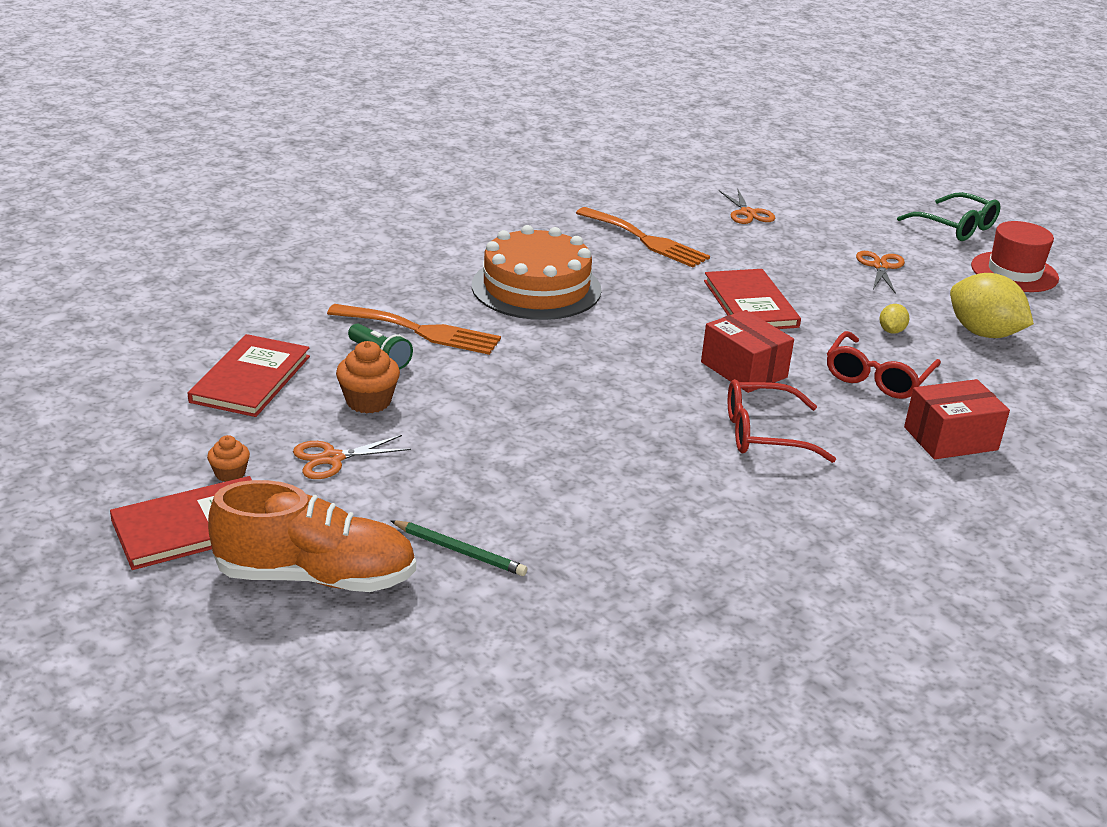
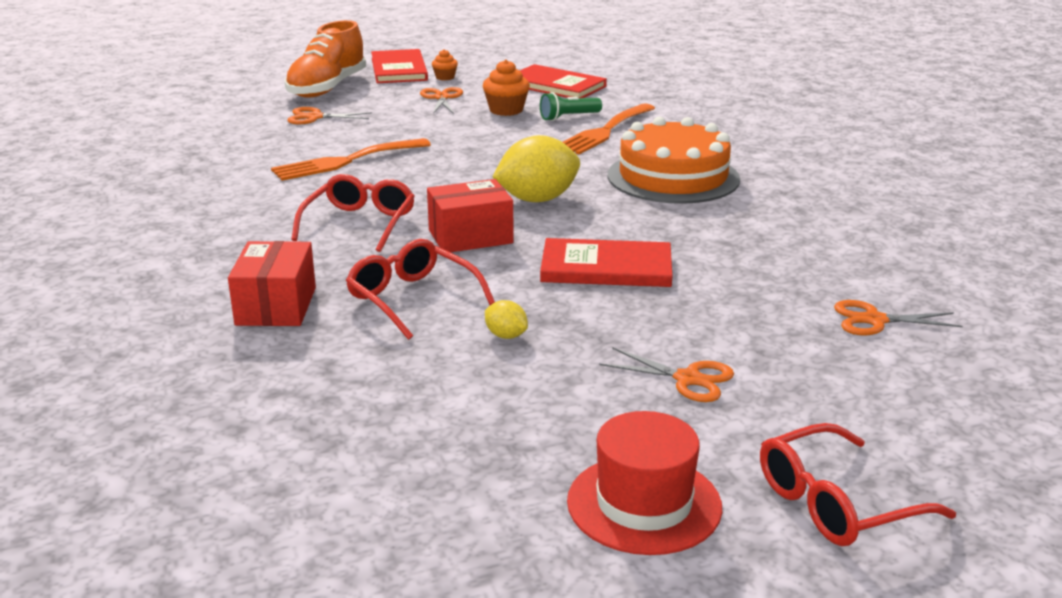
camera: 110 degrees right, 5 degrees down
(459, 551) = (315, 117): green pencil -> orange scissors
(646, 240) = (784, 241): orange fork -> orange fork (345, 161)
(956, 227) = (835, 504): green glasses -> red glasses
(983, 333) = (468, 401): yellow lemon -> yellow lemon (537, 199)

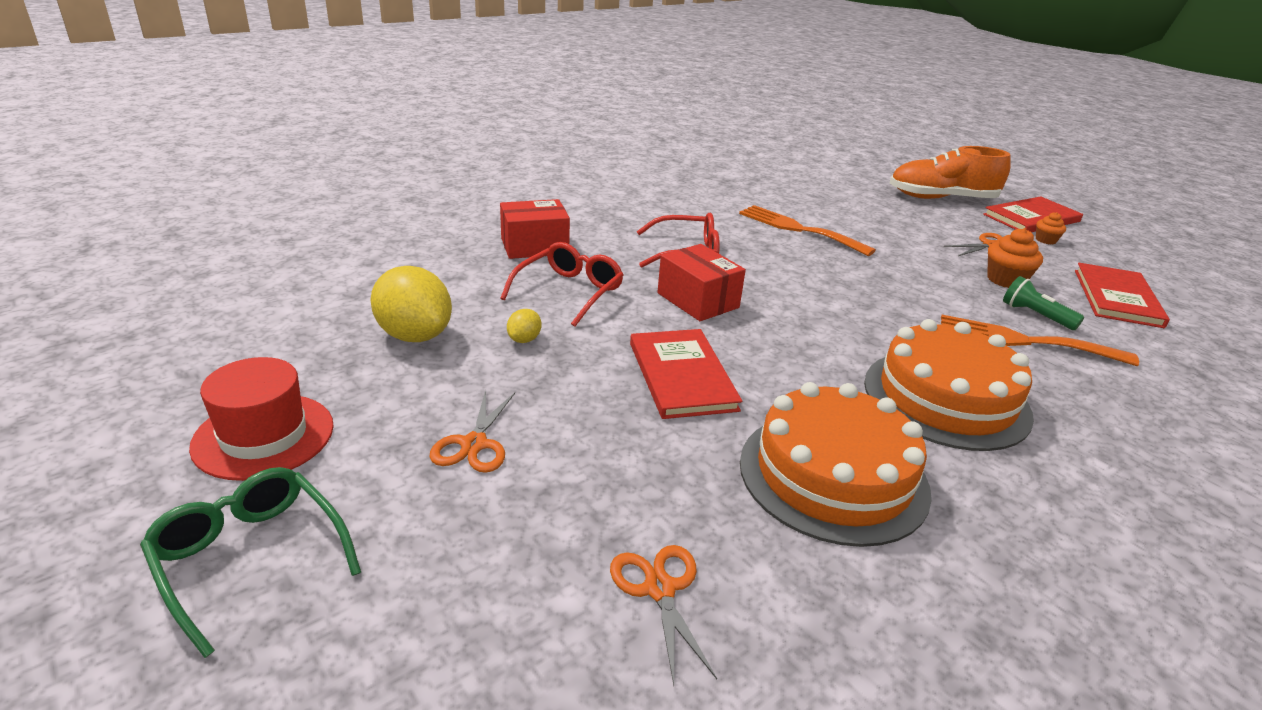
camera: 70 degrees right, 5 degrees up
(315, 117) = (873, 204): orange scissors -> none
(537, 199) = (804, 322): yellow lemon -> yellow lemon (414, 335)
(759, 237) = (833, 475): none -> orange cake
(835, 504) = (249, 557): red glasses -> green glasses

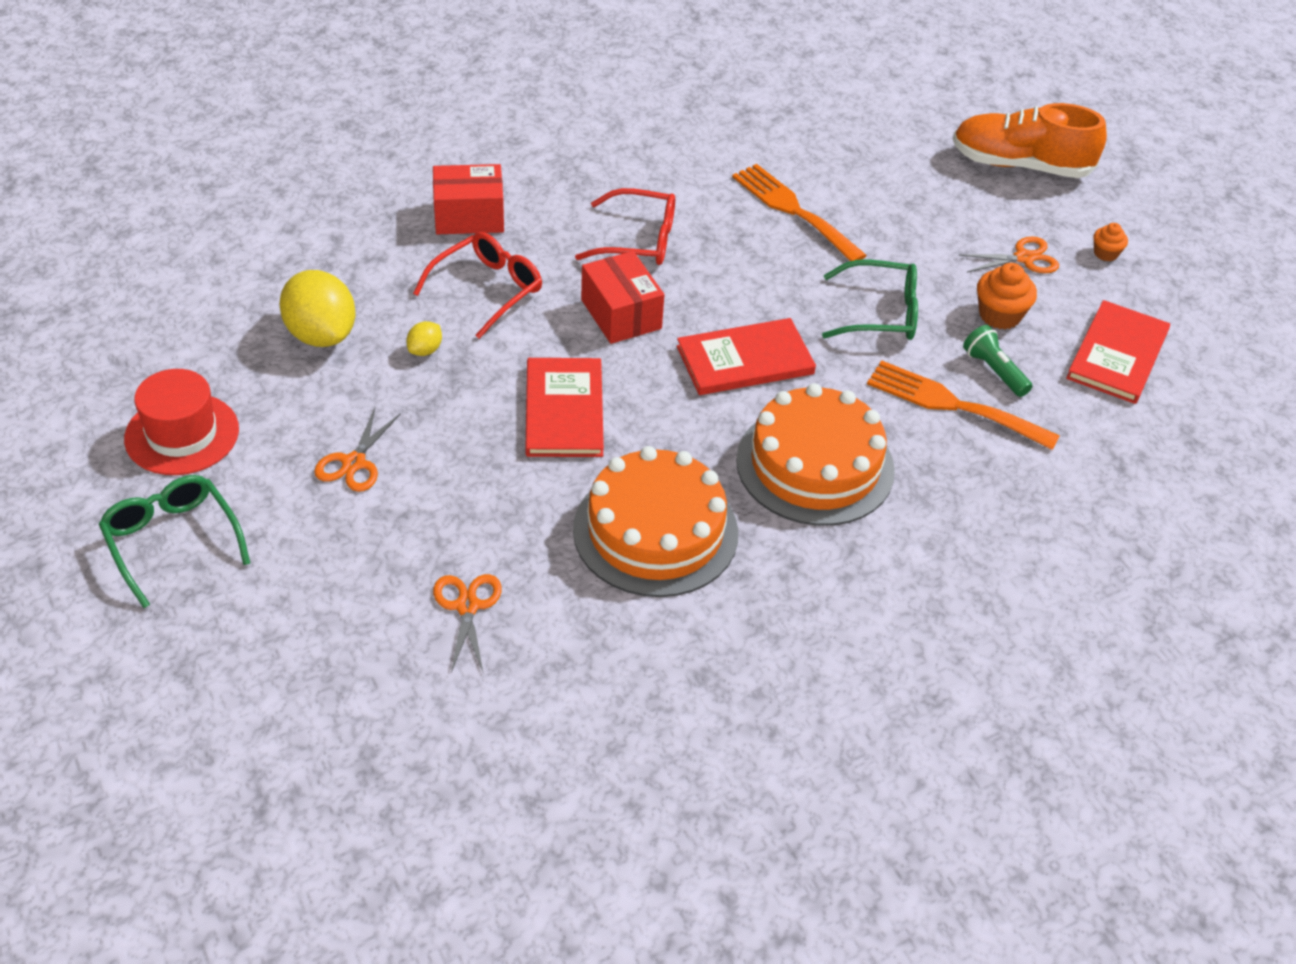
camera: 10 degrees right, 15 degrees up
(914, 285) = (881, 313): none -> green glasses
(1031, 218) = (1119, 211): red book -> red book (745, 360)

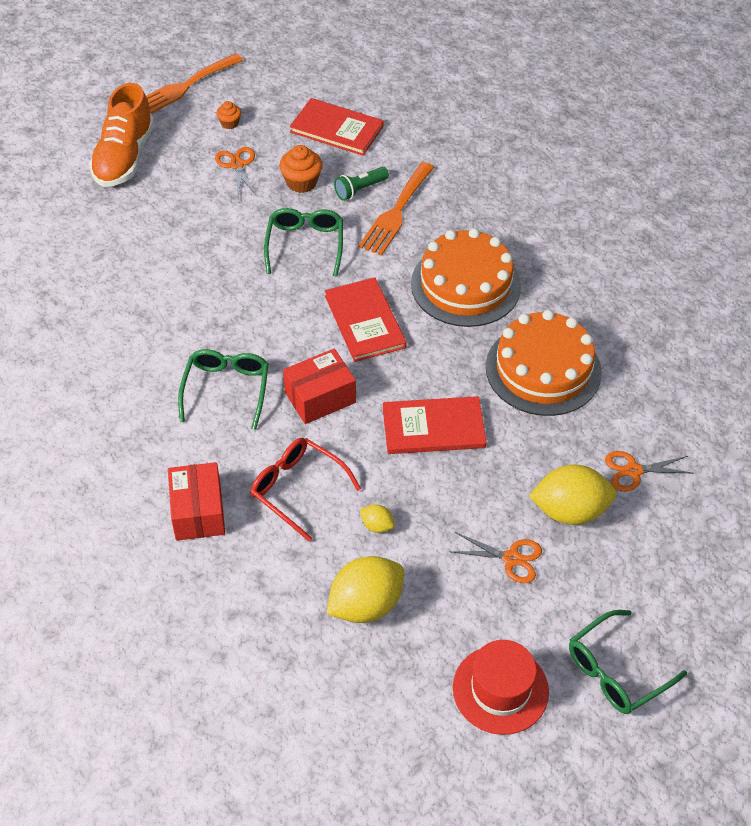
camera: 90 degrees left, 5 degrees up
(414, 528) = (569, 511): none -> yellow lemon
(639, 240) = (226, 388): red glasses -> green glasses
(793, 210) = (184, 291): orange fork -> orange fork (184, 87)

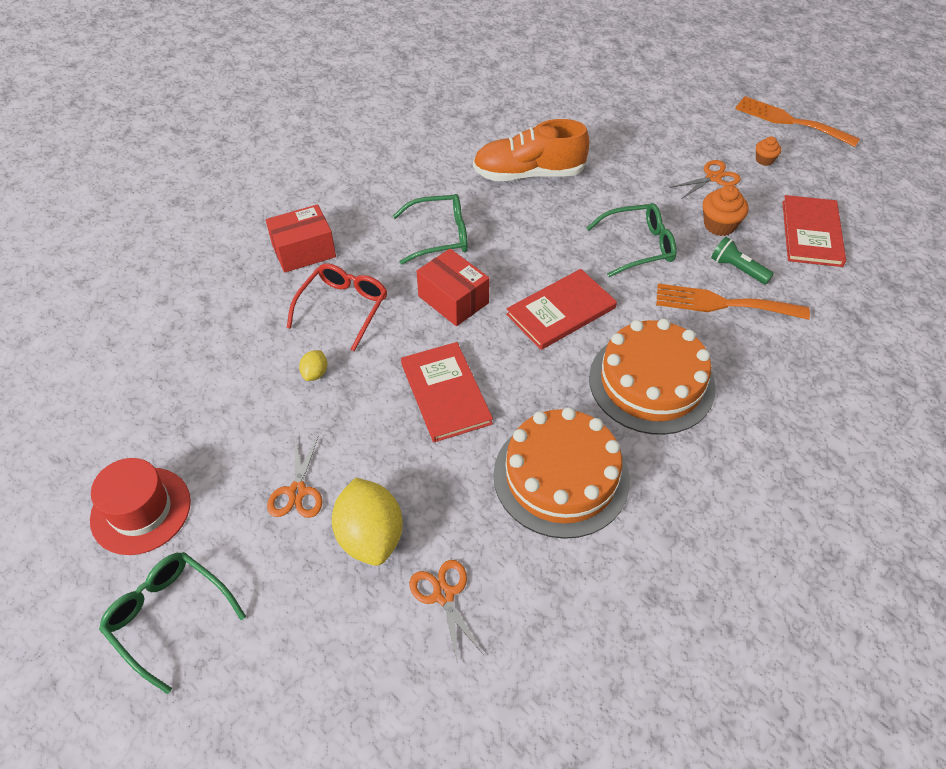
camera: 75 degrees right, 0 degrees up
(124, 157) = (676, 110): orange shoe -> orange shoe (528, 174)
(366, 605) = (225, 384): yellow lemon -> none

